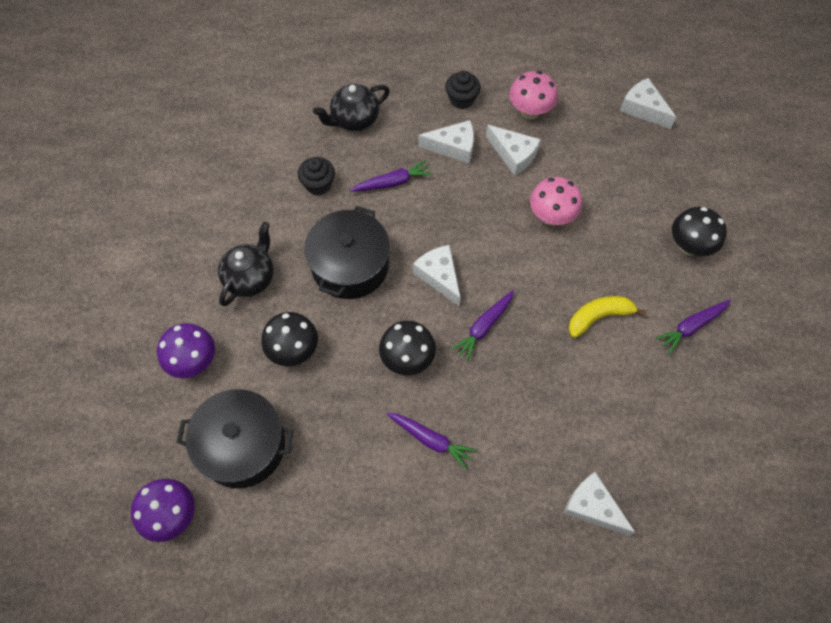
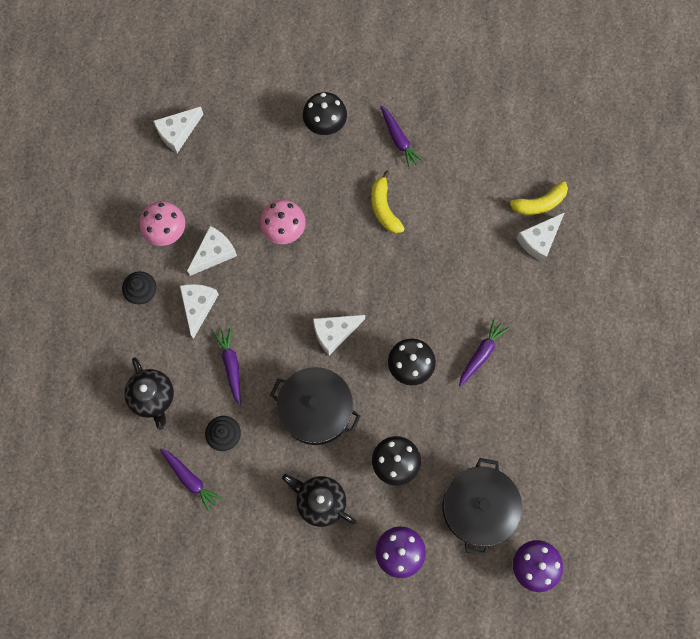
camera: 85 degrees left, 10 degrees up
(484, 327) = (386, 301): purple carrot -> purple carrot (190, 479)
(644, 504) = (538, 203): none -> yellow banana

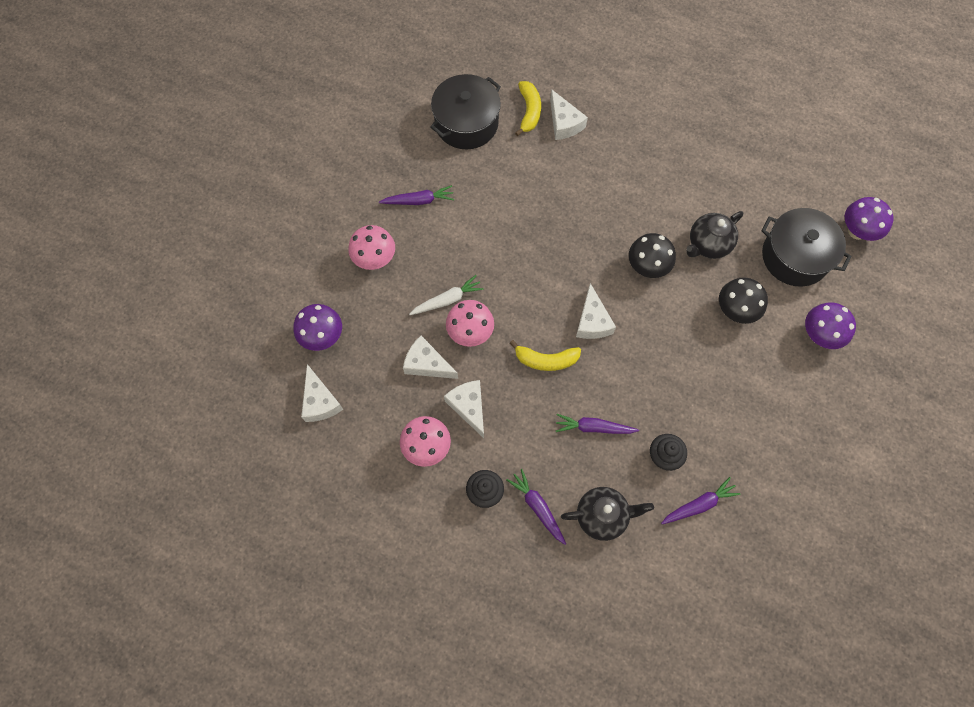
camera: 70 degrees left, 5 degrees down
(198, 306) = (520, 440): white cheese -> white cheese (427, 364)
(236, 111) = (322, 336): none -> purple mushroom
(308, 200) = (447, 300): none -> white carrot
(316, 410) = (663, 363): black pot -> black pot (466, 123)
(320, 501) = (754, 388): black teapot -> black teapot (708, 244)
(325, 125) = (375, 259): black mushroom -> pink mushroom
(384, 208) = (483, 236): yellow banana -> yellow banana (546, 360)
(481, 354) = (654, 205): purple carrot -> purple carrot (537, 507)

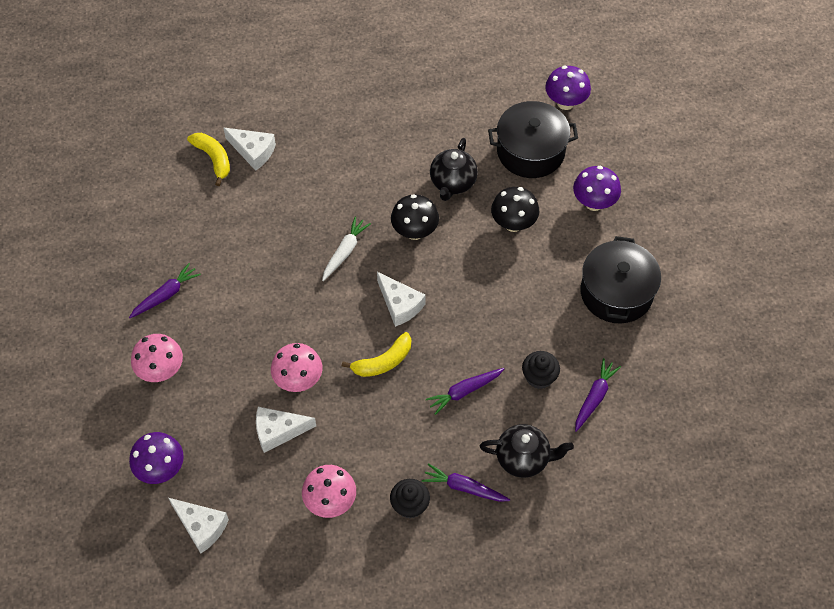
camera: 35 degrees left, 10 degrees down
(447, 300) = (257, 365): white carrot -> white carrot (345, 252)
(466, 123) = (161, 201): black pot -> black pot (616, 292)
(468, 407) = (343, 444): white cheese -> none
(602, 516) = (523, 458): black teapot -> black teapot turned 45 degrees clockwise

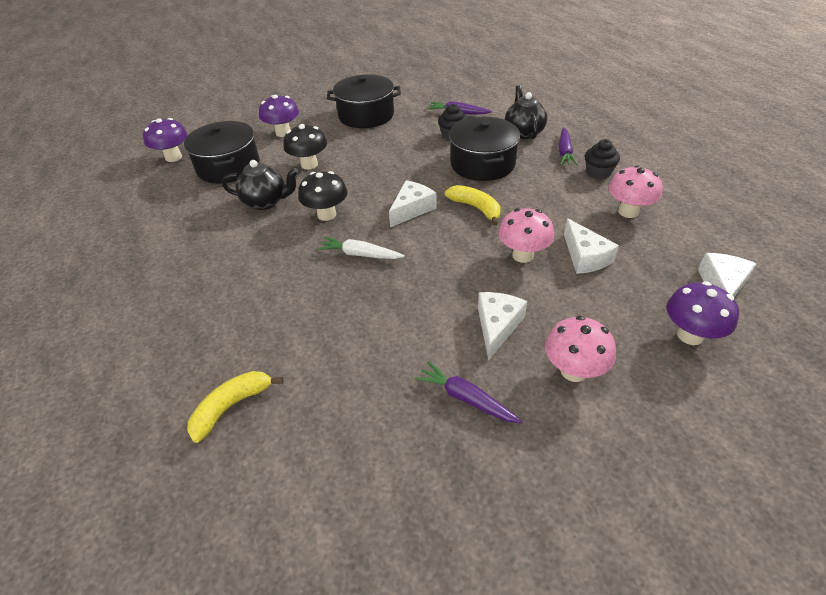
camera: 100 degrees left, 15 degrees down
(253, 151) = (220, 365): white cheese -> white cheese (497, 326)
(464, 391) = (482, 164): purple carrot -> black pot

